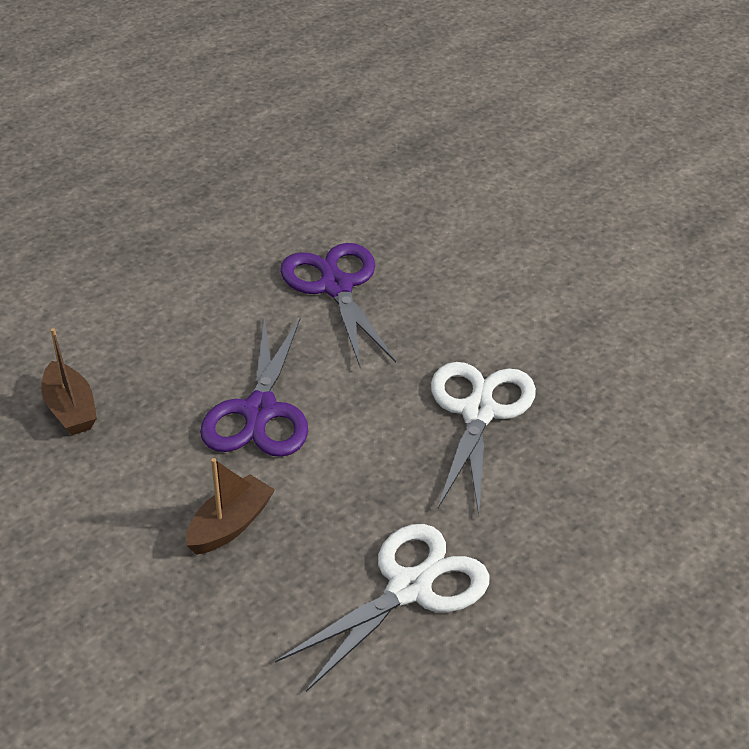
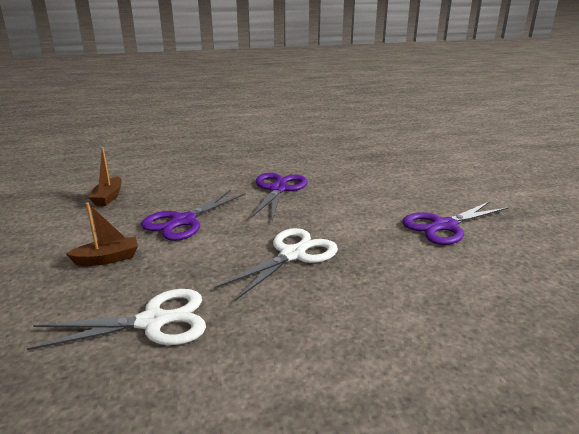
camera: 30 degrees right, 15 degrees down
(631, 280) = (444, 226): none -> purple scissors

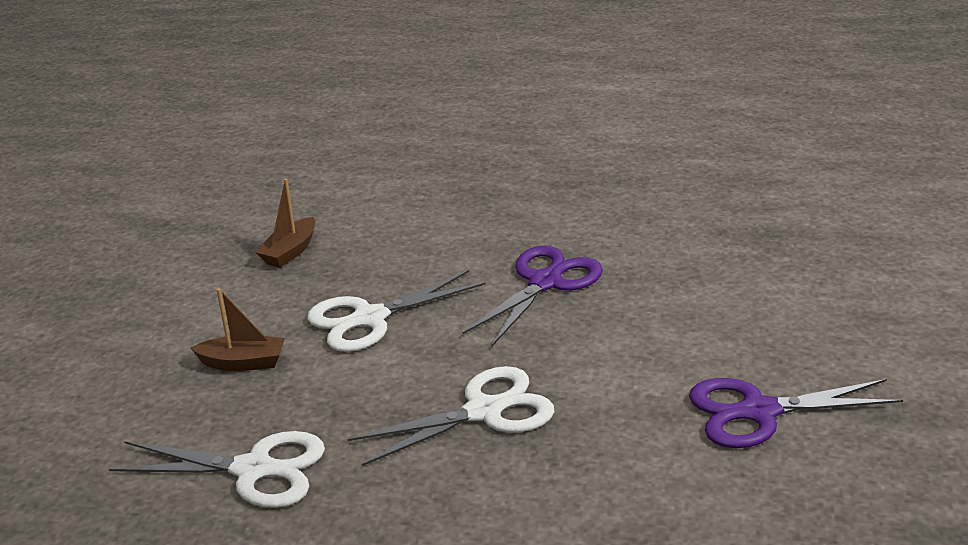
camera: 25 degrees right, 5 degrees up
(184, 221) = (370, 318): purple scissors -> white scissors

